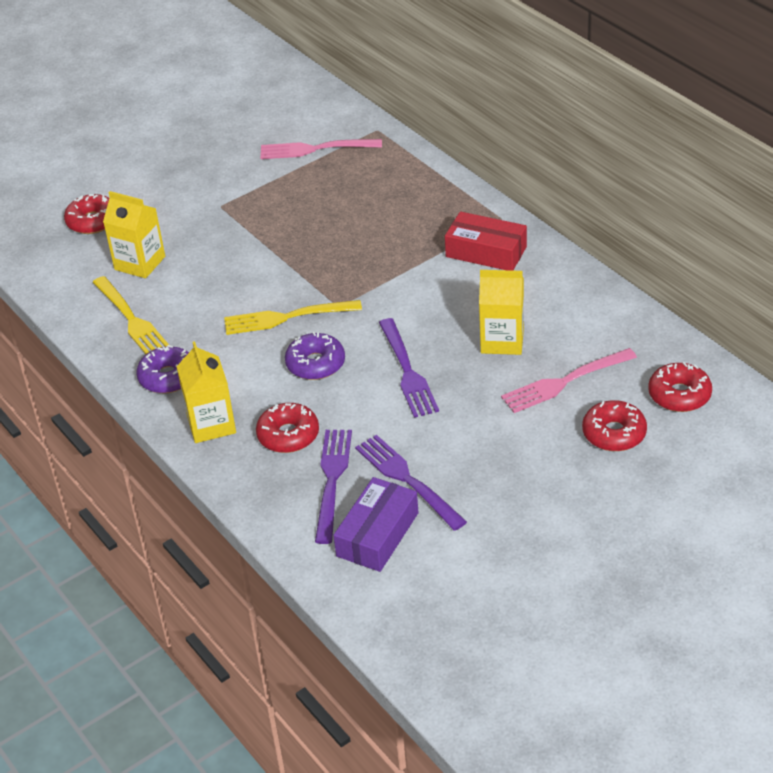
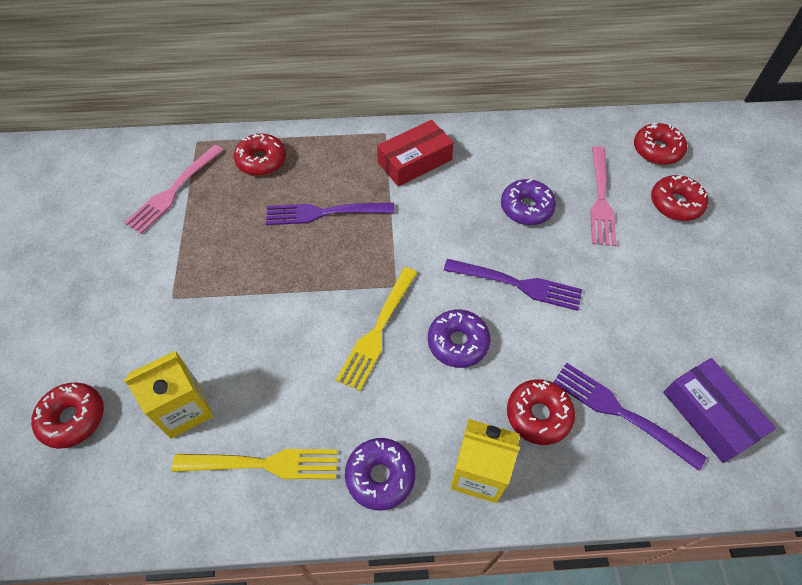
camera: 60 degrees left, 15 degrees up
(393, 172) = (261, 161): none -> red donut
(407, 479) = (651, 356): purple fork -> purple fork (324, 213)
(502, 340) = (526, 208): yellow carton -> purple donut

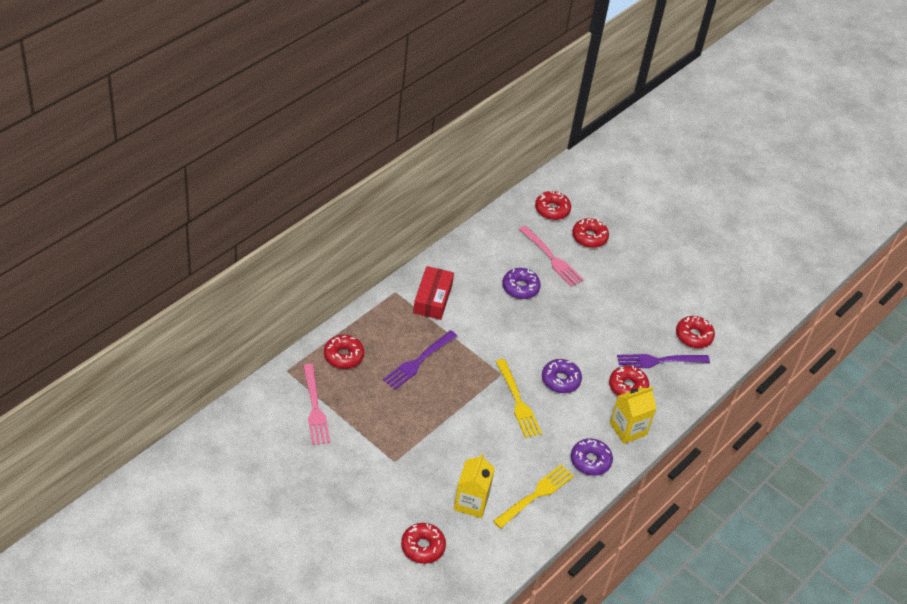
camera: 50 degrees left, 10 degrees down
(518, 284) = (558, 332): purple fork -> none
(709, 415) = (693, 336): purple box -> red donut

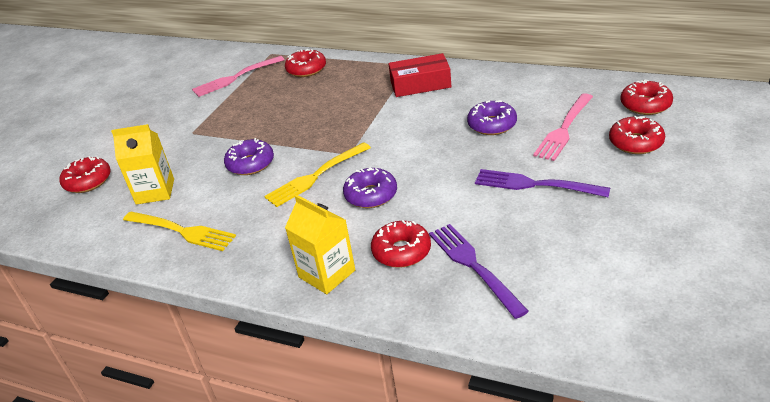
camera: 80 degrees right, 10 degrees down
(418, 361) = (328, 104): purple fork -> purple fork (534, 184)
(590, 461) = (254, 257): purple donut -> purple donut (250, 164)
(693, 336) = (556, 286): red donut -> none

